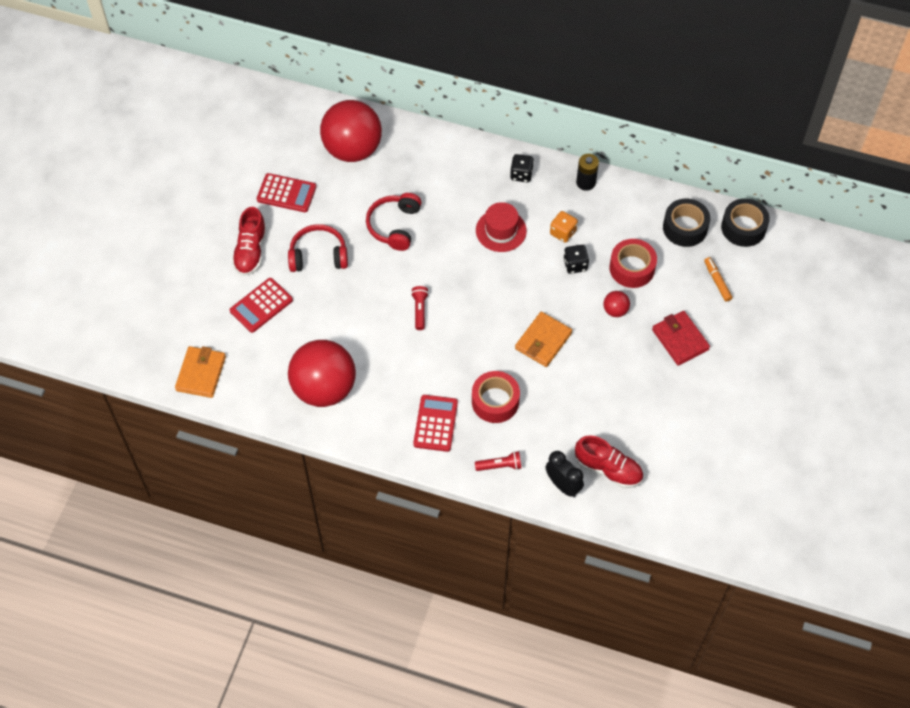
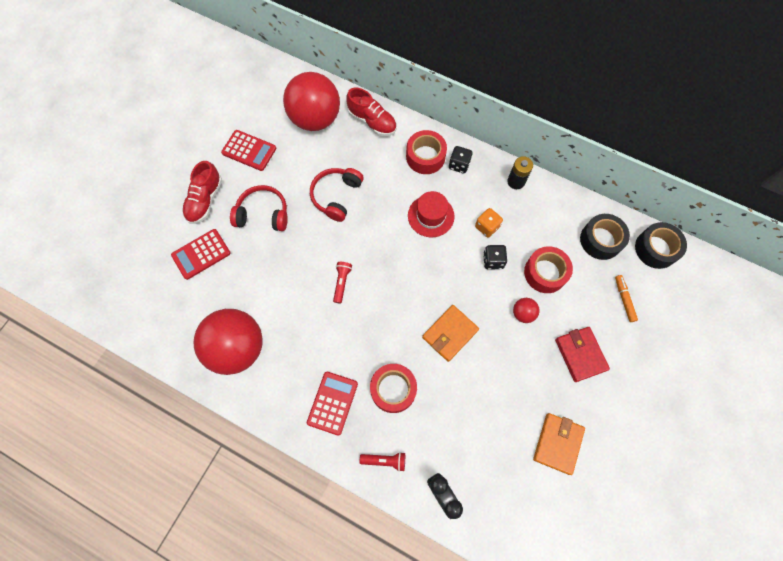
camera: 10 degrees right, 10 degrees up
(201, 373) = (131, 313): orange wallet -> orange wallet (558, 443)
(483, 171) = (425, 157): none -> red tape
(608, 469) = (489, 484): red shoe -> red shoe (372, 121)

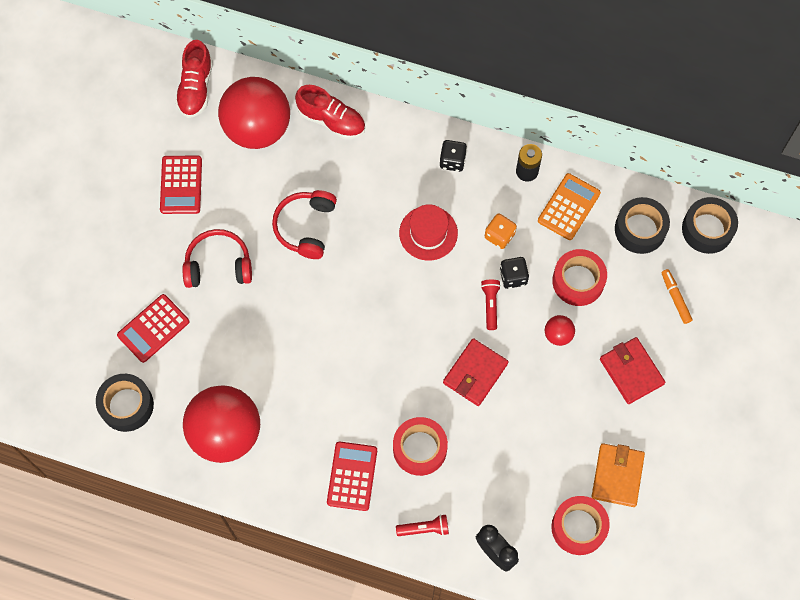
camera: 10 degrees left, 0 degrees up
(165, 311) = (127, 405): none -> black tape
(205, 200) = (141, 259): red shoe -> red shoe (196, 88)
(249, 150) = (181, 185): red calculator -> red calculator turned 75 degrees clockwise
(342, 282) = (334, 334): red flashlight -> red flashlight (490, 305)
(425, 157) = (408, 157): red tape -> red tape (578, 527)
(450, 333) = (475, 373): orange wallet -> red wallet
(545, 213) = (568, 207): none -> orange calculator

